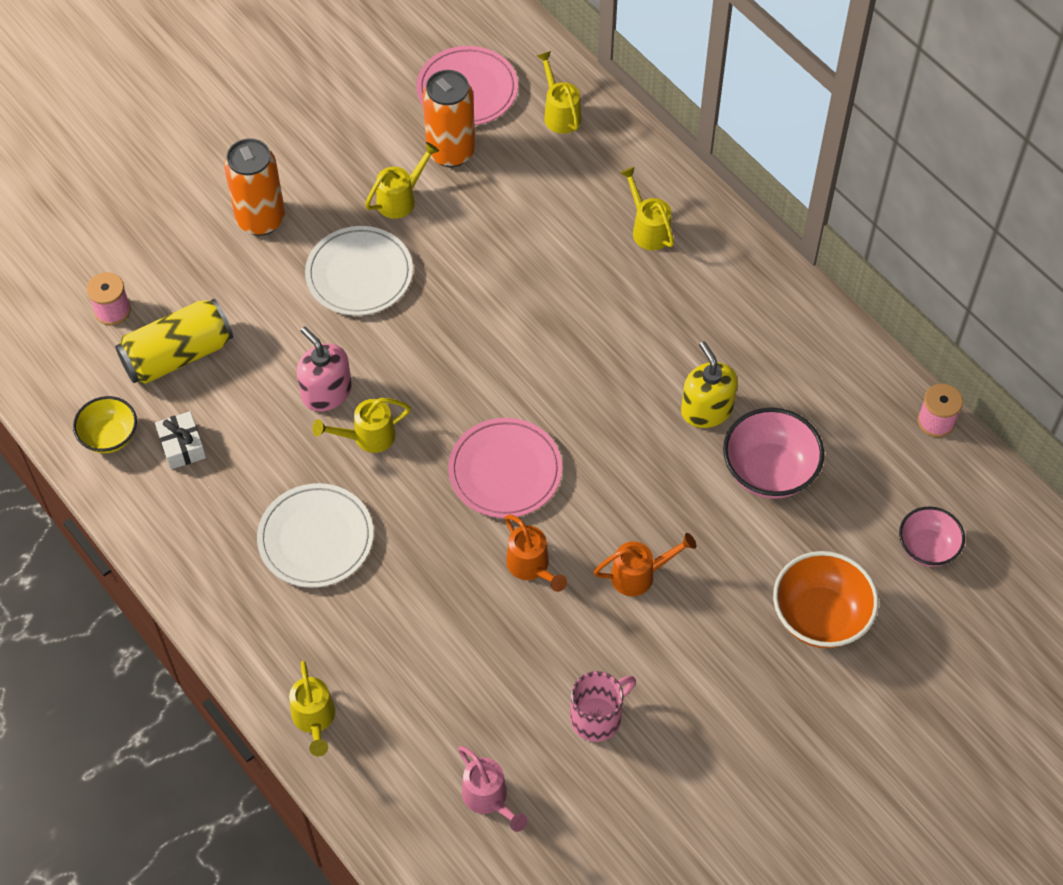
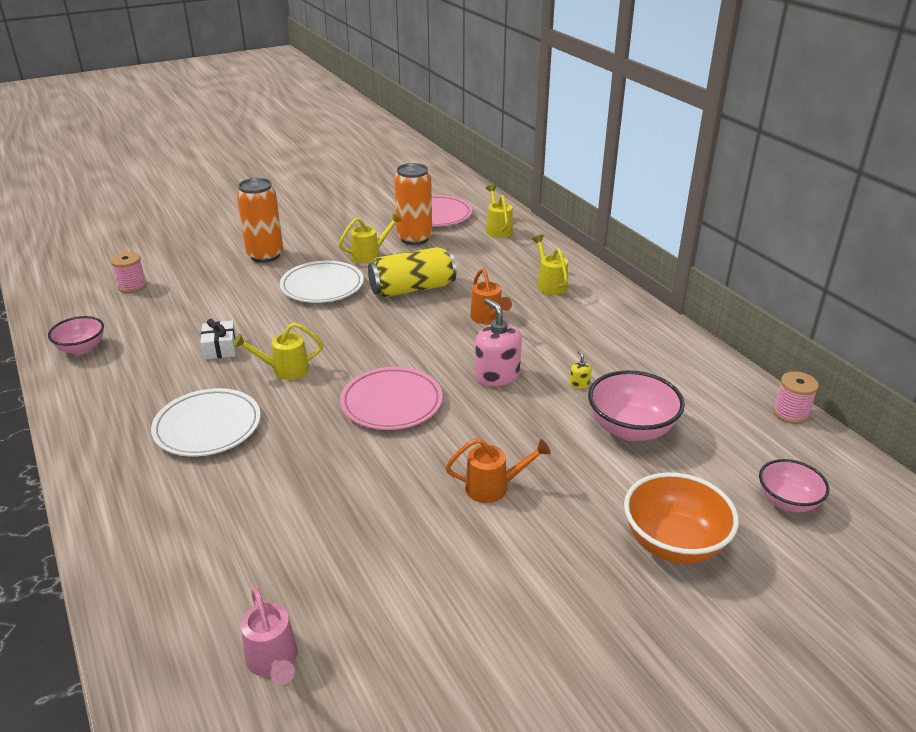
camera: 10 degrees right, 25 degrees down
(109, 436) = (81, 348): yellow bowl -> pink bowl
(178, 355) = (164, 312): yellow can -> yellow can (412, 289)
(182, 446) = (133, 359): white gift -> white gift (220, 348)
(314, 719) = (129, 560): yellow watering can -> none
(326, 392) = (265, 342): pink soap dispenser -> pink soap dispenser (497, 375)
(531, 567) = (392, 469): orange watering can -> orange watering can (488, 318)
(597, 717) = (419, 600): pink mug -> none
(706, 409) = (579, 384): yellow soap dispenser -> yellow soap dispenser, size x0.43

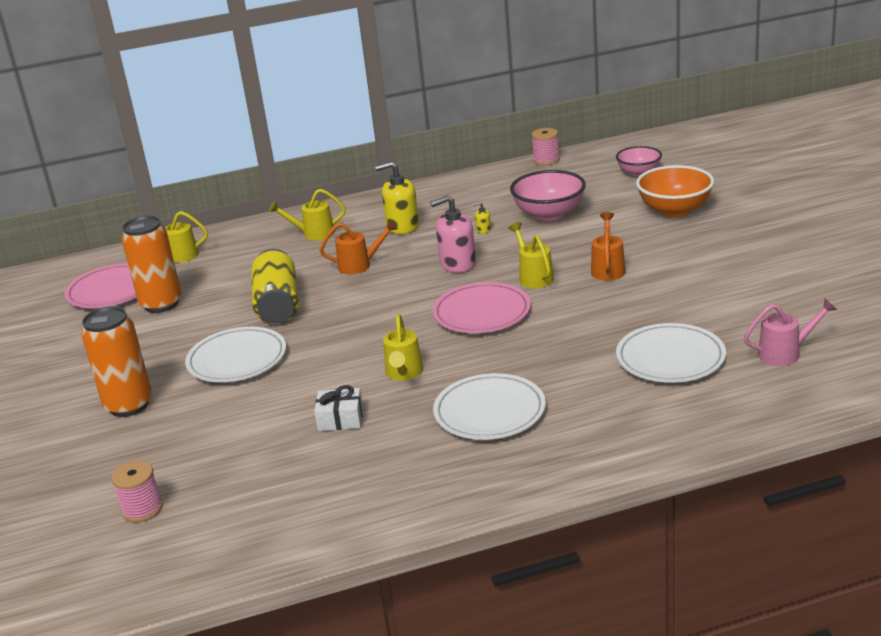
camera: 75 degrees left, 5 degrees down
(81, 348) = (290, 528): pink bowl -> none
(280, 550) = (670, 358): none -> white plate
(369, 255) = (182, 332): yellow watering can -> yellow watering can (534, 277)
(577, 331) = (402, 226): none -> yellow soap dispenser

